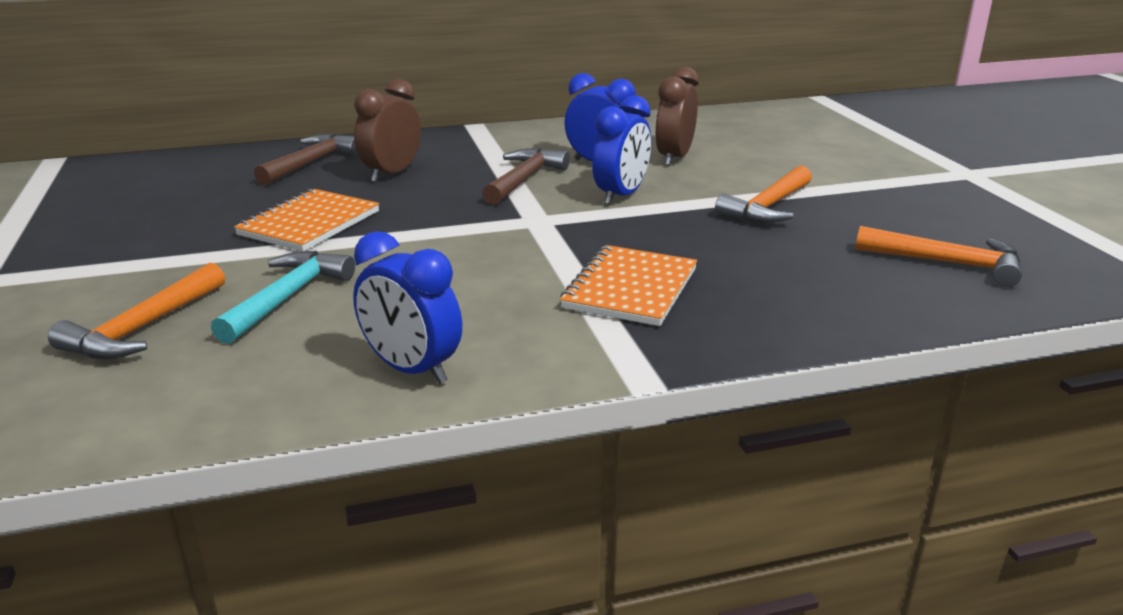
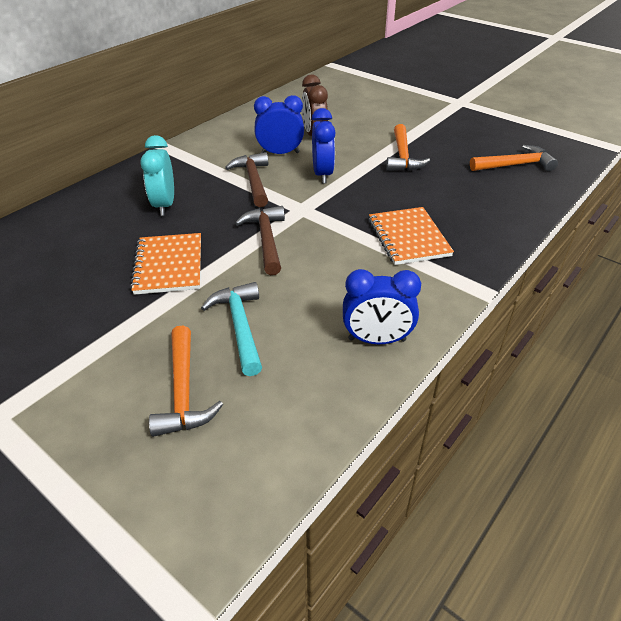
camera: 35 degrees left, 15 degrees up
(311, 163) = (93, 215): brown hammer -> brown hammer (266, 240)
(392, 174) = (164, 205): brown clock -> turquoise clock

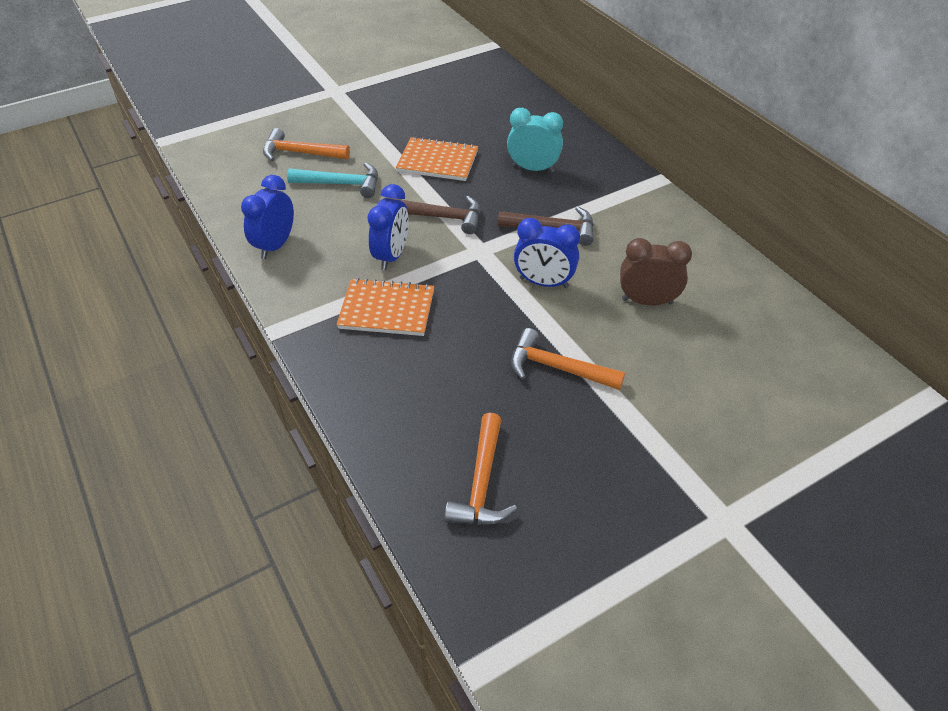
camera: 110 degrees right, 5 degrees up
(280, 153) = (608, 261): blue clock -> blue clock (391, 256)

